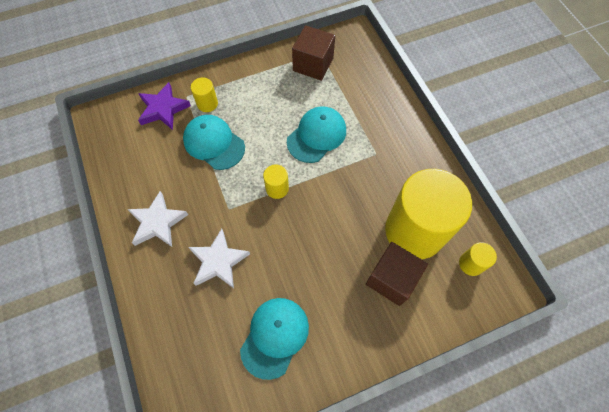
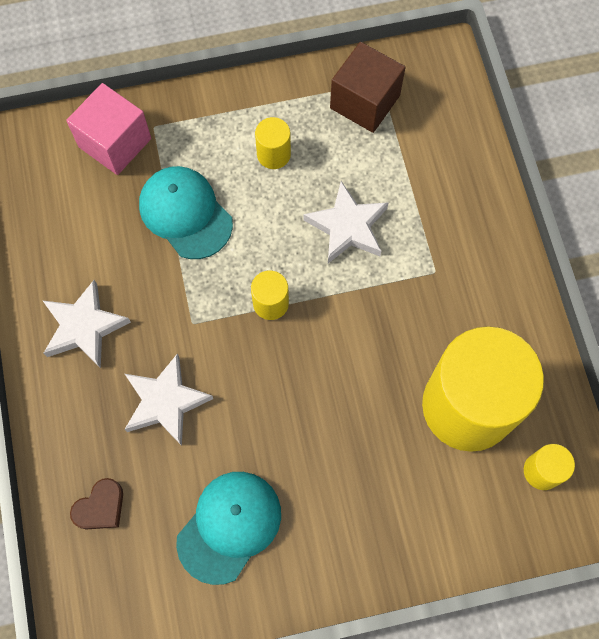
camera: 10 degrees right, 5 degrees up
(163, 109) = (115, 143): purple star -> pink cube
(184, 339) = (100, 507): none -> brown heart
(207, 104) = (185, 144): yellow cylinder -> yellow cylinder (273, 154)
(317, 136) = (347, 227): turquoise cap -> white star
(391, 279) = (416, 473): brown cube -> none

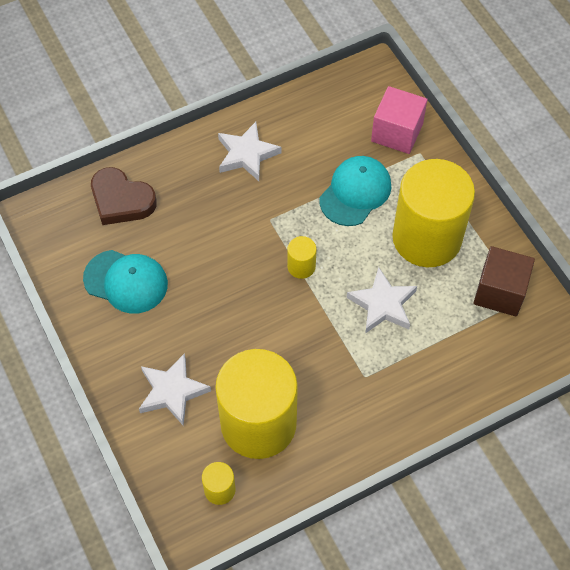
camera: 75 degrees right, 10 degrees down
(100, 507) = (121, 200): brown heart -> brown heart, size x1.72
(165, 402) = (206, 218): white star -> white star (172, 391)
(273, 154) = (426, 238): yellow cylinder -> yellow cylinder, size x2.49

